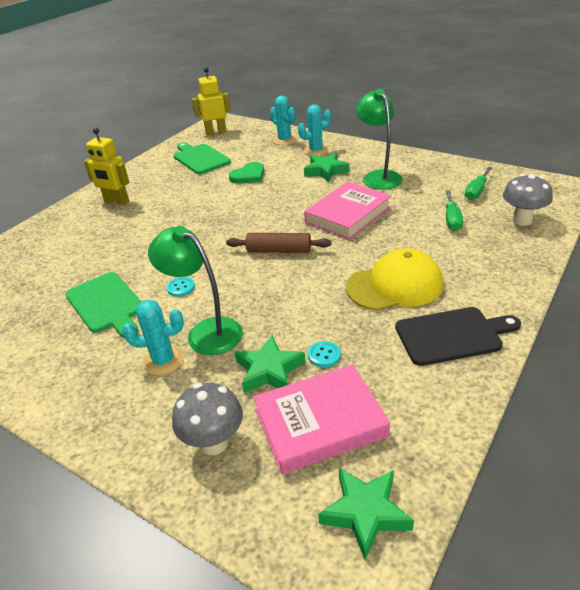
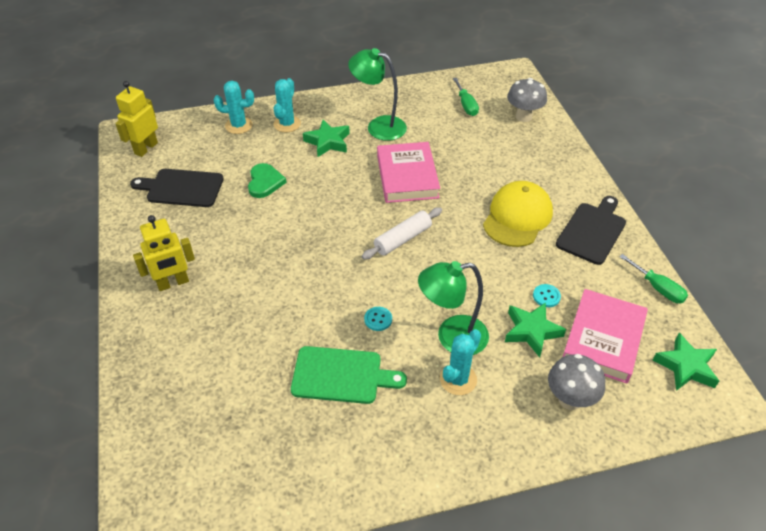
camera: 50 degrees left, 10 degrees up
(200, 158) = (182, 188): green cutting board -> black cutting board
(279, 250) = (403, 239): brown rolling pin -> white rolling pin
(451, 219) = (482, 140): green screwdriver -> green screwdriver (658, 288)

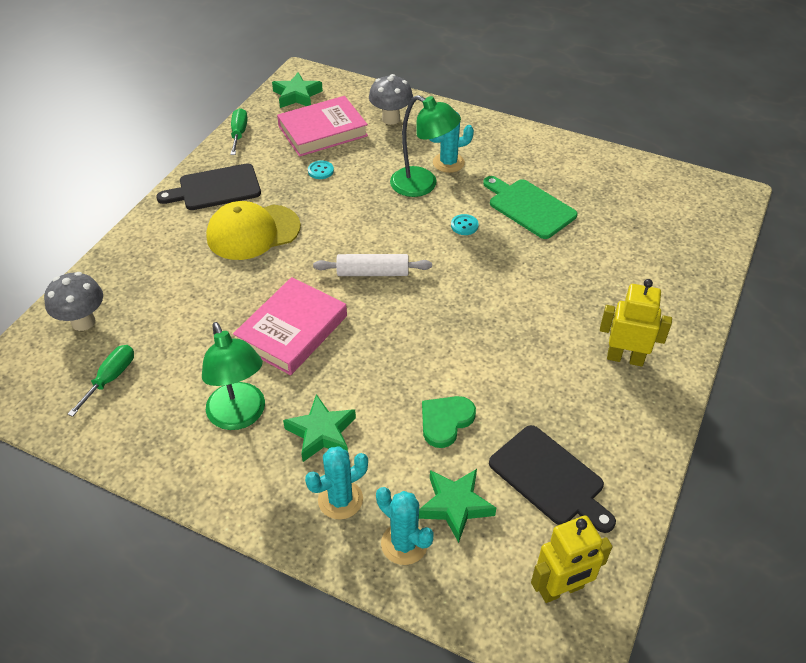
camera: 140 degrees left, 0 degrees up
(531, 331) = (362, 159): green star -> green star (455, 506)

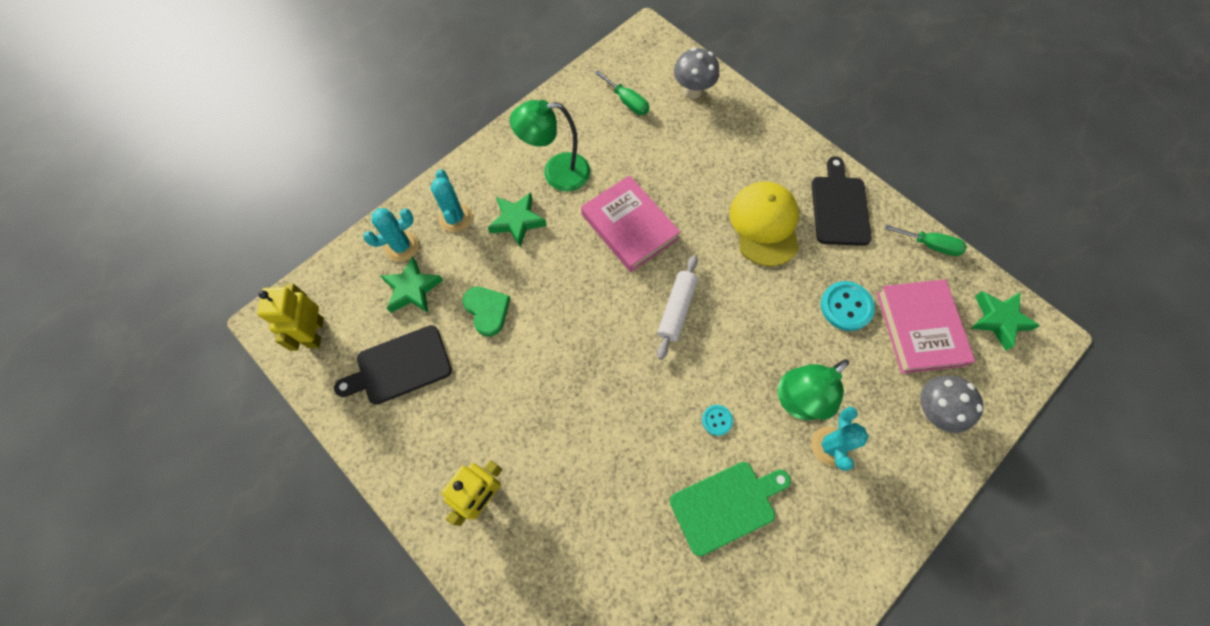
camera: 110 degrees right, 20 degrees up
(320, 171) = (846, 307): turquoise button -> turquoise button, size x1.80

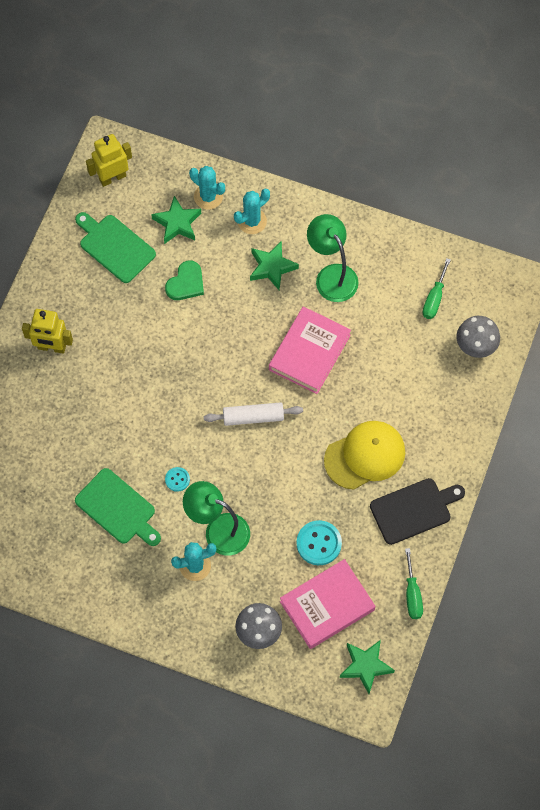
camera: 65 degrees right, 0 degrees up
(399, 366) = (115, 247): black cutting board -> green cutting board

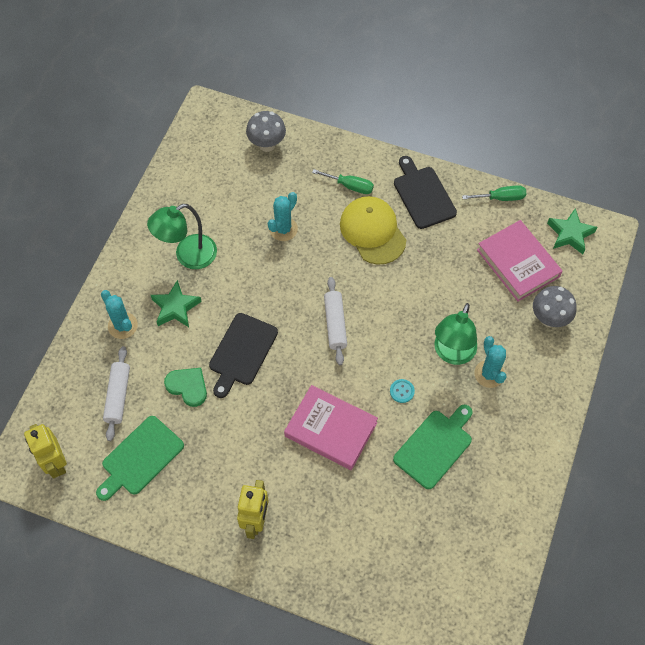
camera: 90 degrees left, 5 degrees down
(177, 223) = (118, 396): green star -> white rolling pin
(208, 197) = (90, 367): turquoise cactus -> turquoise cactus (283, 229)
(222, 330) = (242, 352): none -> black cutting board
(309, 352) = (268, 275): pink book -> pink book (331, 429)
(319, 543) = (459, 269): turquoise button -> none
(434, 298) = (217, 174): green screwdriver -> green screwdriver (350, 186)

